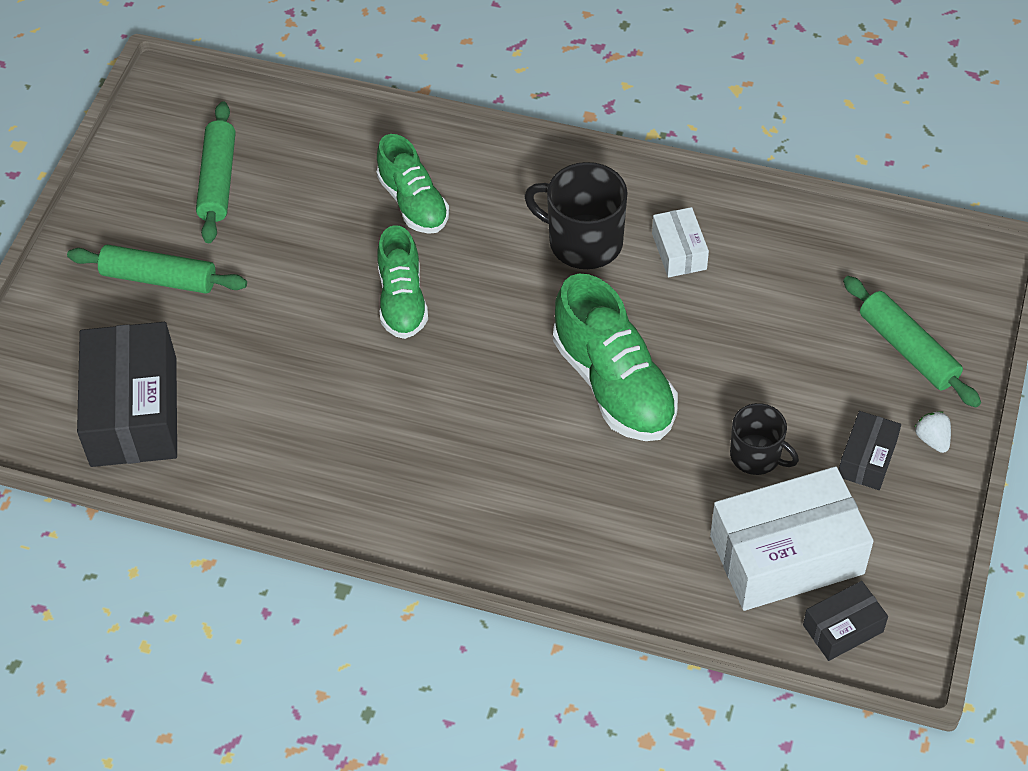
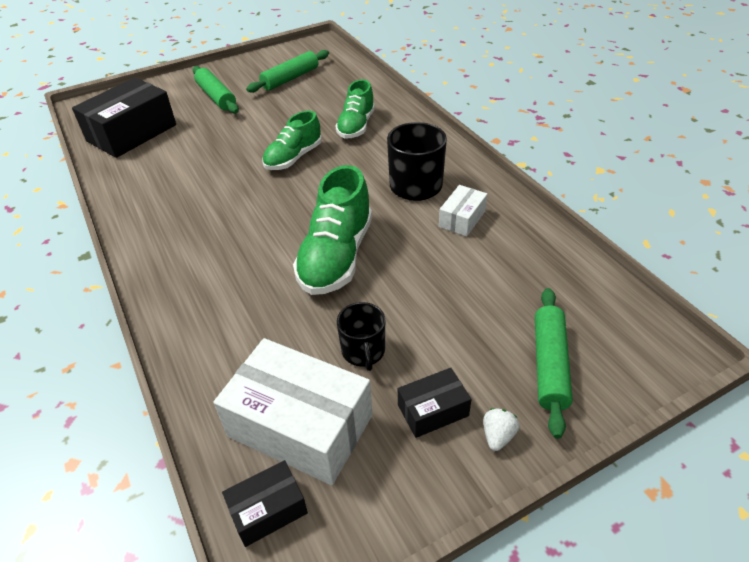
camera: 45 degrees right, 10 degrees down
(843, 628) = (268, 510): black box -> black box turned 45 degrees counterclockwise

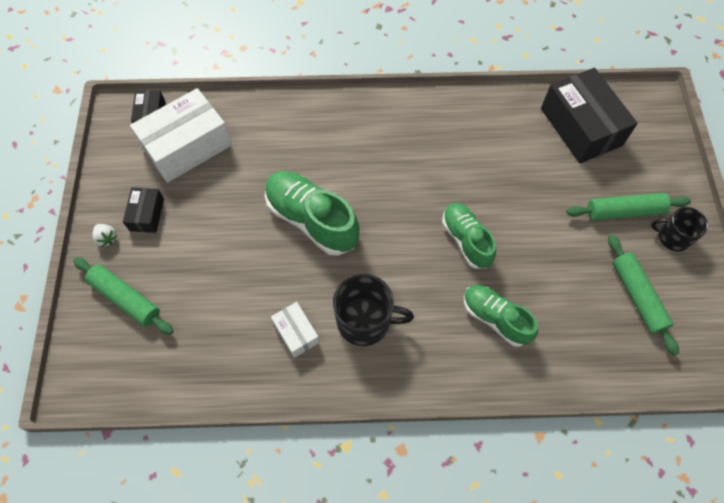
camera: 115 degrees right, 20 degrees up
(363, 351) = (214, 198): black mug -> black mug (672, 237)

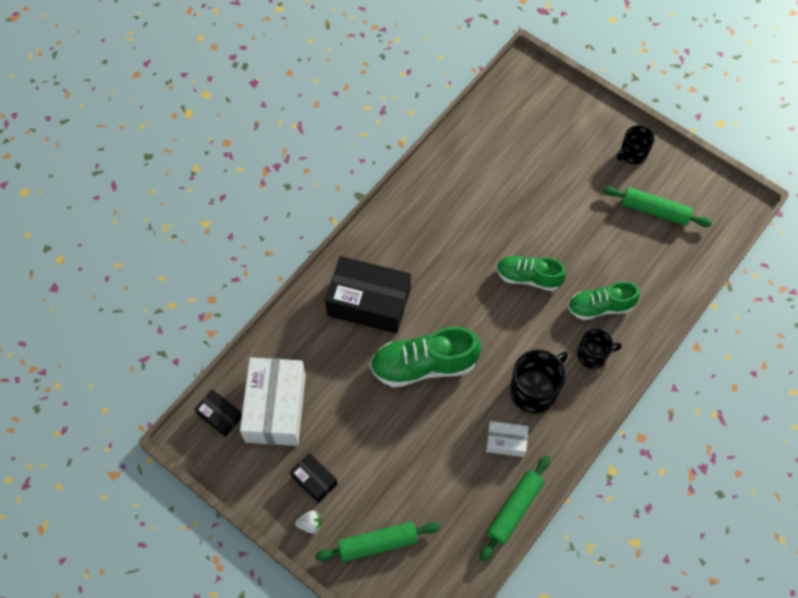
camera: 50 degrees left, 0 degrees up
(442, 345) = (592, 355): none -> black mug
(580, 127) = (504, 132): black box -> black box (369, 302)
(624, 211) = (591, 164): green rolling pin -> green rolling pin (514, 509)

